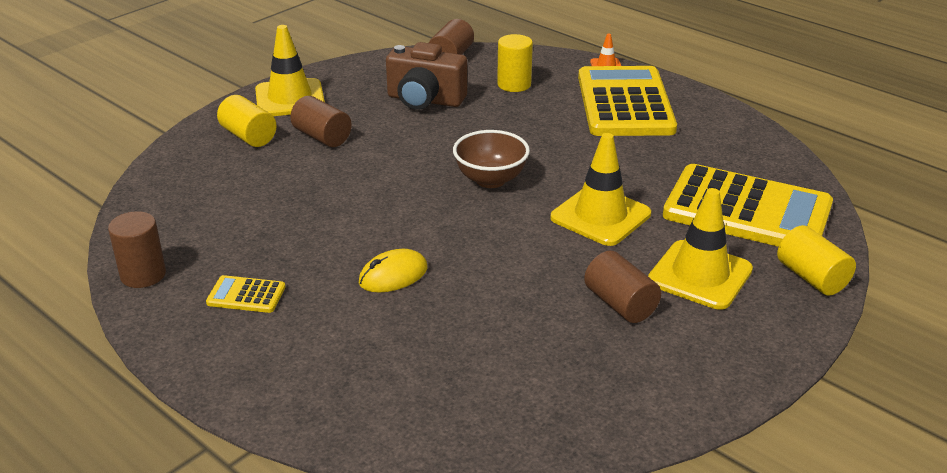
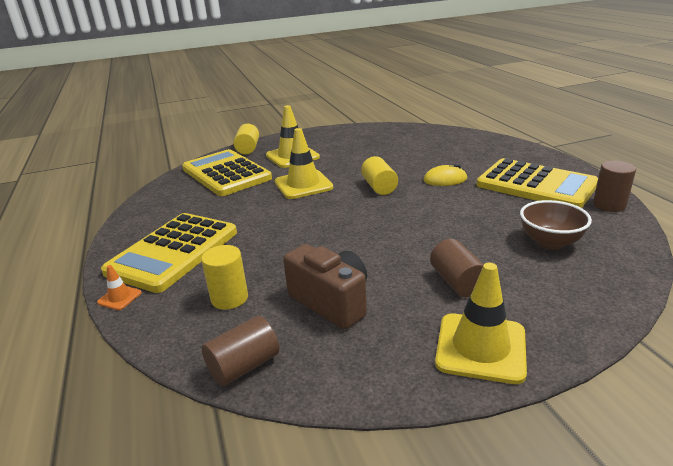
camera: 150 degrees left, 5 degrees down
(246, 295) = (536, 185): yellow calculator -> yellow calculator, size x2.44
(249, 136) = (535, 302): yellow cylinder -> yellow cylinder (379, 187)
(490, 180) = (344, 216): brown bowl -> brown bowl (550, 242)
(620, 304) = (342, 153): brown cylinder -> none

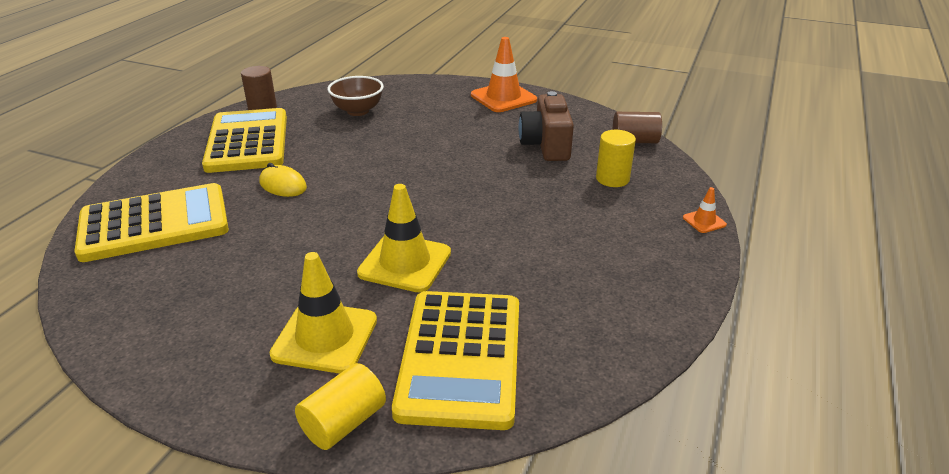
camera: 140 degrees left, 5 degrees up
(173, 252) = (632, 245): yellow calculator -> yellow calculator (154, 224)
(379, 187) = (348, 211): yellow cylinder -> none
(457, 282) = (456, 120): brown cylinder -> none
(480, 347) = (503, 98): yellow traffic cone -> orange traffic cone

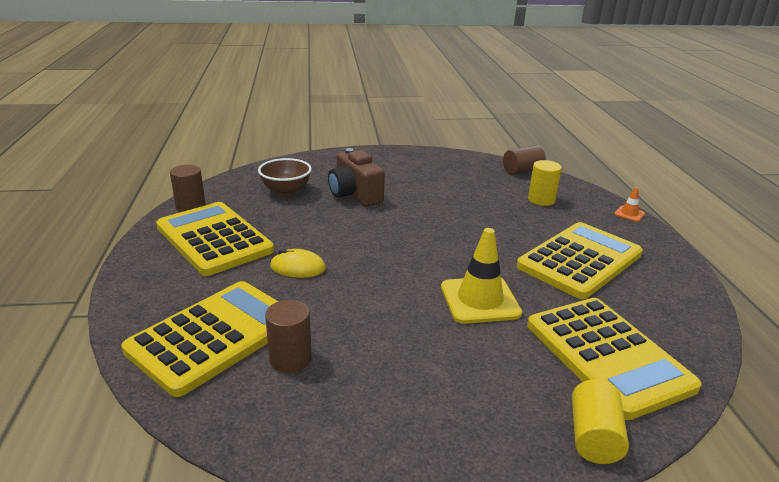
camera: 30 degrees left, 5 degrees down
(185, 260) = (290, 359): none -> brown cylinder
(325, 337) = (495, 378): yellow traffic cone -> none
(503, 98) = (393, 158): orange traffic cone -> none
(546, 145) = (468, 187): brown camera -> brown camera (354, 195)
(565, 255) = (579, 260): none -> yellow calculator

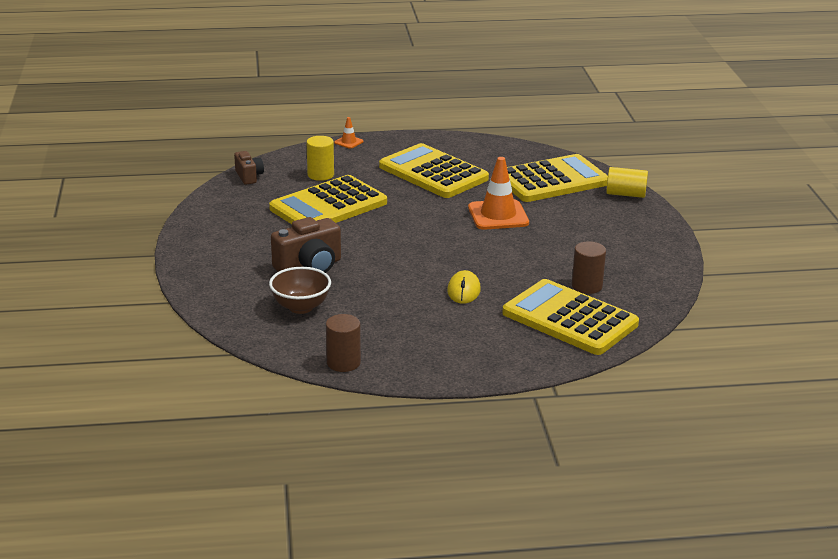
camera: 90 degrees left, 0 degrees up
(214, 239) = (416, 338): yellow calculator -> yellow calculator (328, 206)
(480, 300) = (498, 215): yellow traffic cone -> orange traffic cone
(522, 171) = (249, 176): brown cylinder -> brown camera

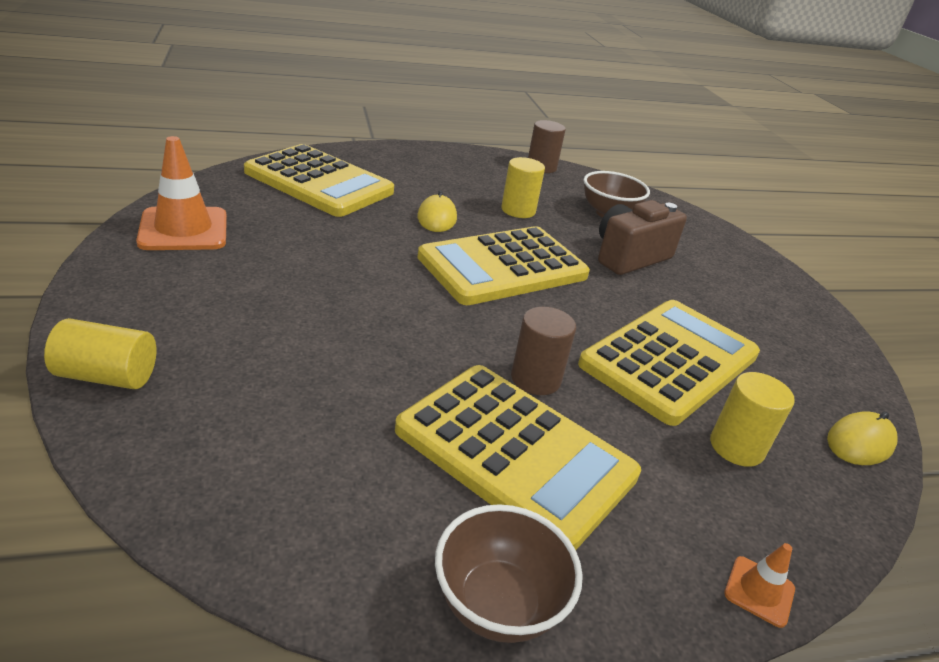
camera: 170 degrees right, 5 degrees up
(249, 176) = (860, 442): brown camera -> yellow mouse
(389, 304) = (518, 210): none -> yellow cylinder
(449, 141) = (498, 604): none -> brown bowl
(498, 215) = (383, 329): orange traffic cone -> orange traffic cone (183, 229)
(552, 180) = (252, 424): yellow calculator -> yellow calculator (503, 267)
(587, 286) = (282, 212): brown cylinder -> brown cylinder (535, 379)

